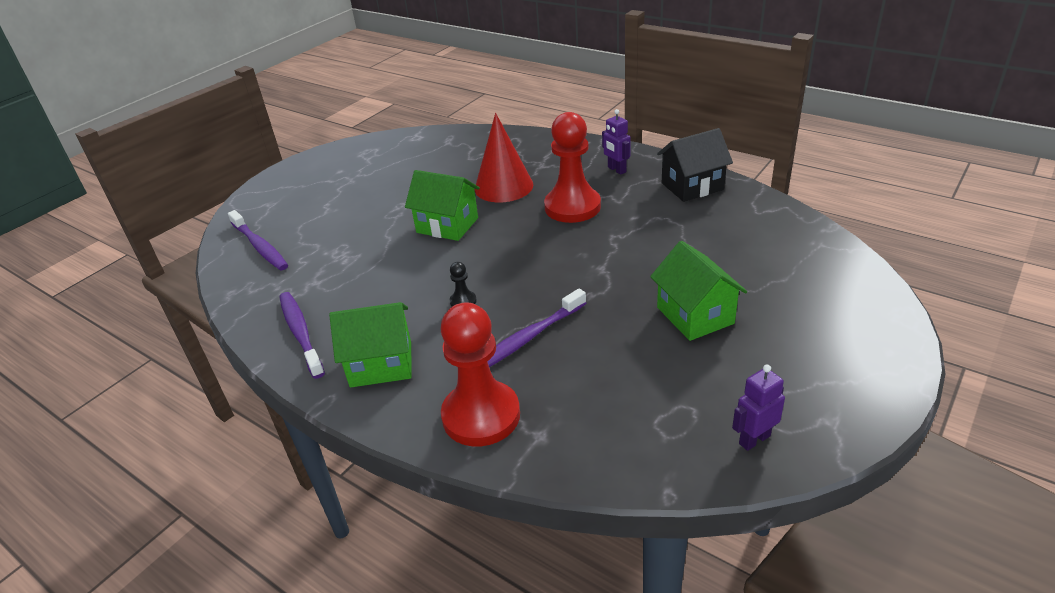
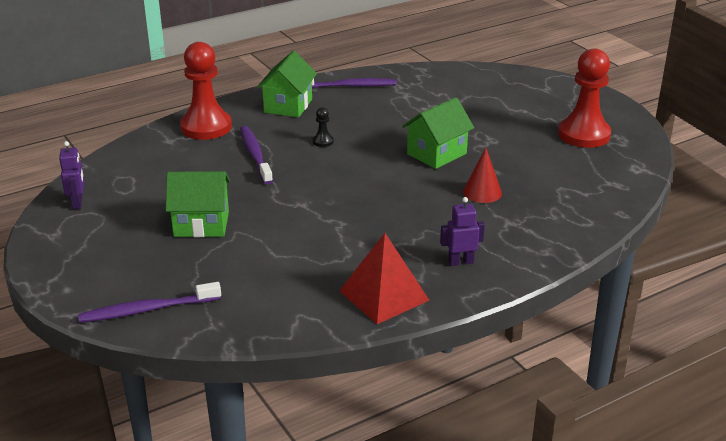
camera: 110 degrees right, 5 degrees down
(260, 246) = (477, 81): purple toothbrush -> purple toothbrush (148, 310)
(503, 186) = (482, 192): red cone -> red cone, size x0.62
(572, 207) = (410, 217): red pawn -> red pawn (584, 135)
(692, 186) = (384, 295): black house -> red pyramid

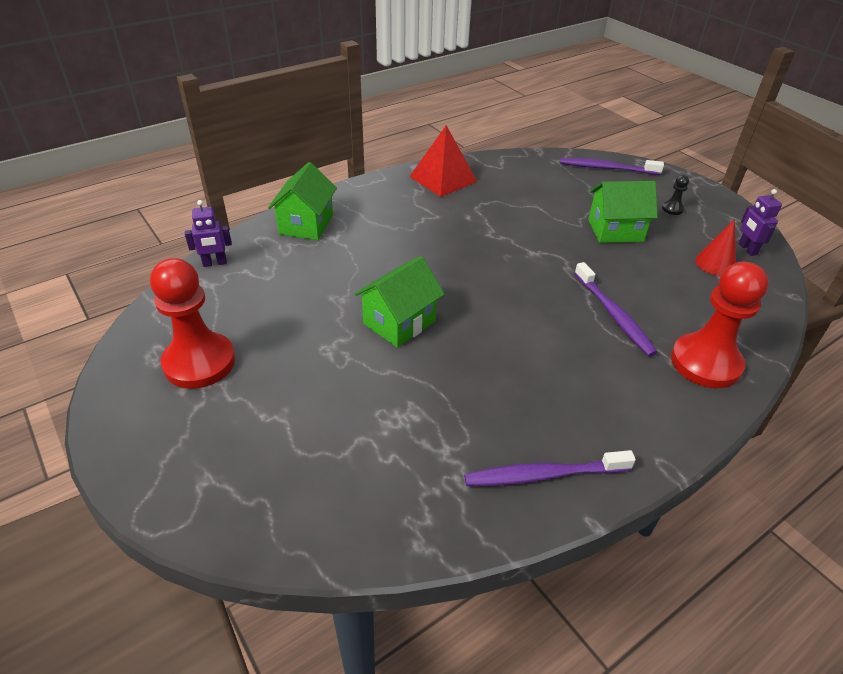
camera: 175 degrees right, 10 degrees up
(148, 310) = (607, 168): purple toothbrush -> purple toothbrush turned 150 degrees counterclockwise
(288, 106) = (620, 414): green house -> green house (306, 224)
(323, 141) = (542, 340): black pawn -> black pawn (672, 209)
(460, 262) = (383, 202): purple robot -> purple robot (215, 263)
(482, 192) = (353, 269): red cone -> red cone (715, 263)

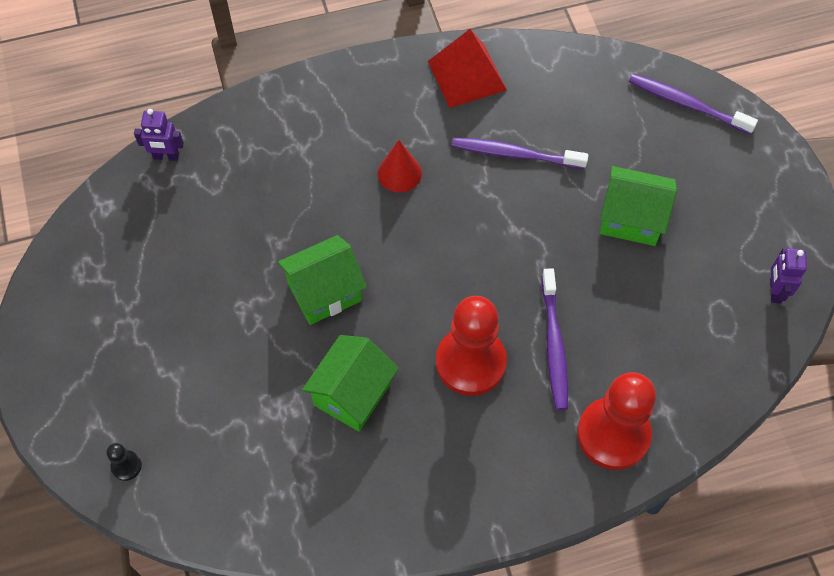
camera: 20 degrees right, 20 degrees up
(199, 362) = (120, 290): red pawn -> red pawn (470, 362)
(306, 224) = (278, 119): green house -> green house (352, 394)
(544, 475) = (382, 509): purple toothbrush -> purple toothbrush (515, 154)
(672, 209) = (726, 200): black pawn -> black pawn (126, 466)
(715, 263) = (719, 303): red cone -> red cone (399, 173)

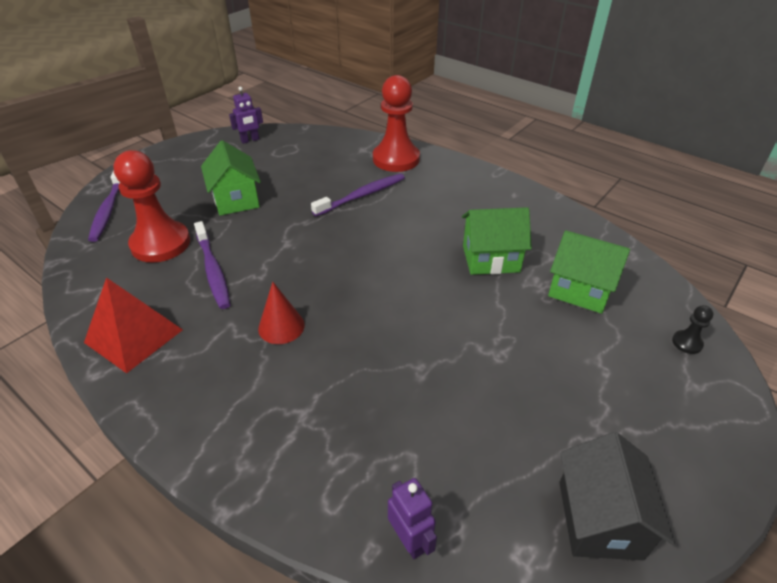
camera: 125 degrees left, 20 degrees down
(84, 262) = (599, 519): none -> black house
(325, 292) = (434, 312): green house -> green house (580, 290)
(470, 362) = (410, 221): red pawn -> red pawn (160, 244)

